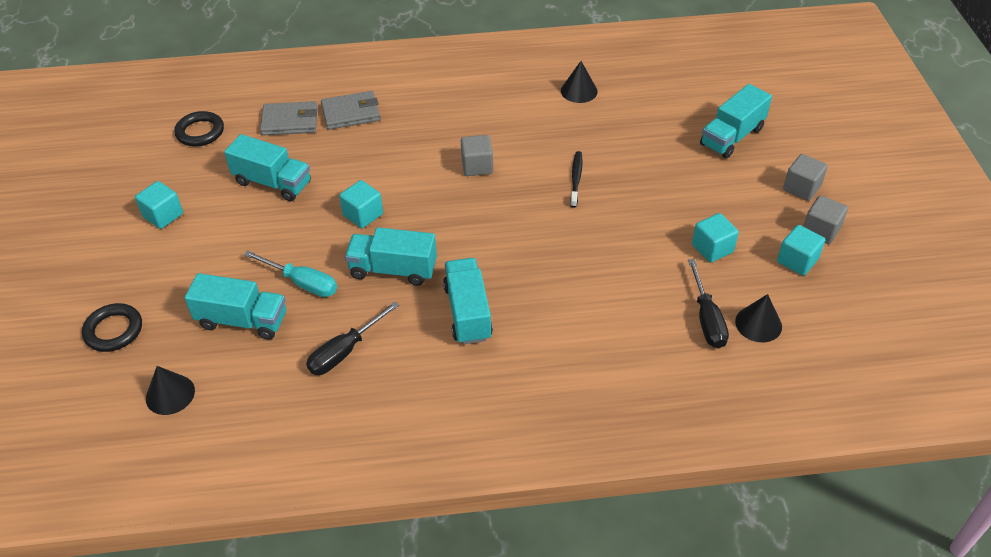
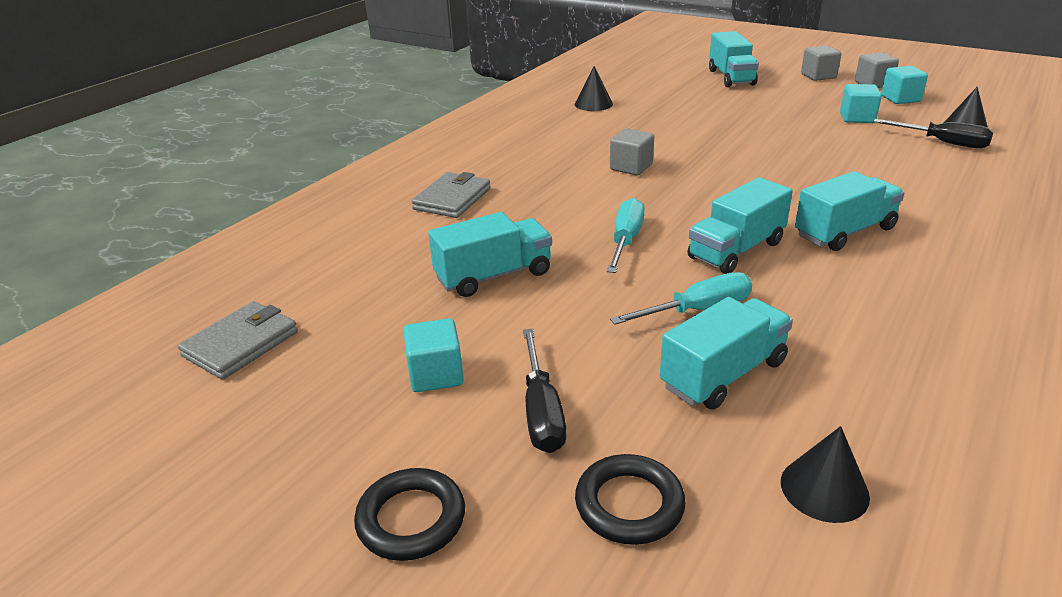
camera: 50 degrees left, 15 degrees down
(200, 132) = (320, 295): black ring -> black ring (411, 519)
(290, 121) = (405, 234): grey wallet -> grey wallet (241, 344)
(345, 351) = (847, 318): black screwdriver -> black screwdriver (541, 411)
(363, 215) = (625, 240): turquoise cube -> turquoise screwdriver
(468, 312) = (844, 232): turquoise truck -> turquoise truck turned 120 degrees clockwise
(576, 179) = (707, 136): black toothbrush -> none

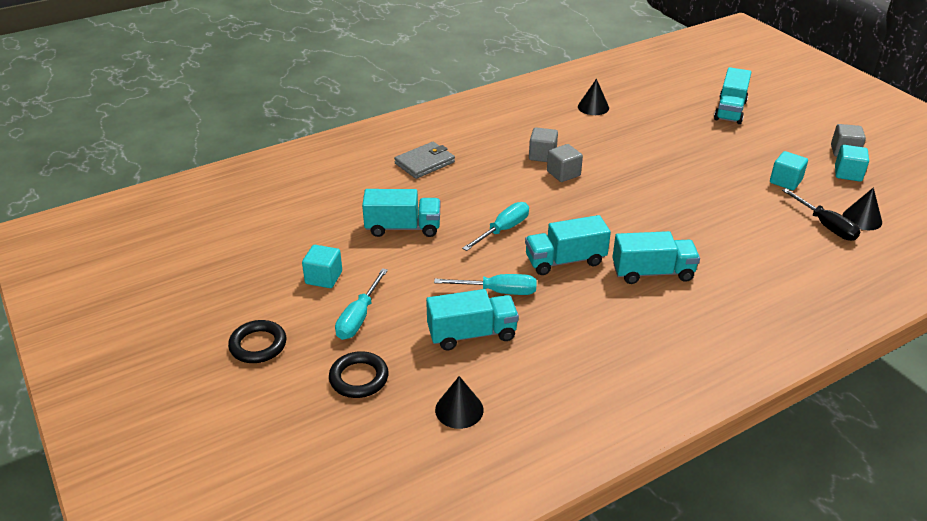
camera: 25 degrees right, 5 degrees up
(241, 344) = (242, 224): grey wallet -> none
(541, 411) = (359, 317): black screwdriver -> turquoise screwdriver
(818, 76) = (806, 130): grey cube -> grey cube (542, 155)

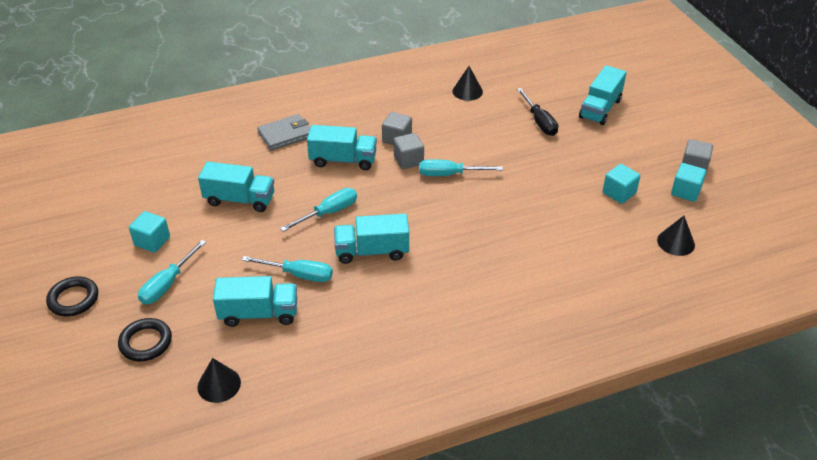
camera: 10 degrees right, 5 degrees up
(611, 182) = (449, 174): none -> turquoise screwdriver
(652, 272) = (447, 274): turquoise truck -> turquoise truck (343, 160)
(825, 226) = (636, 245): black screwdriver -> black screwdriver (539, 122)

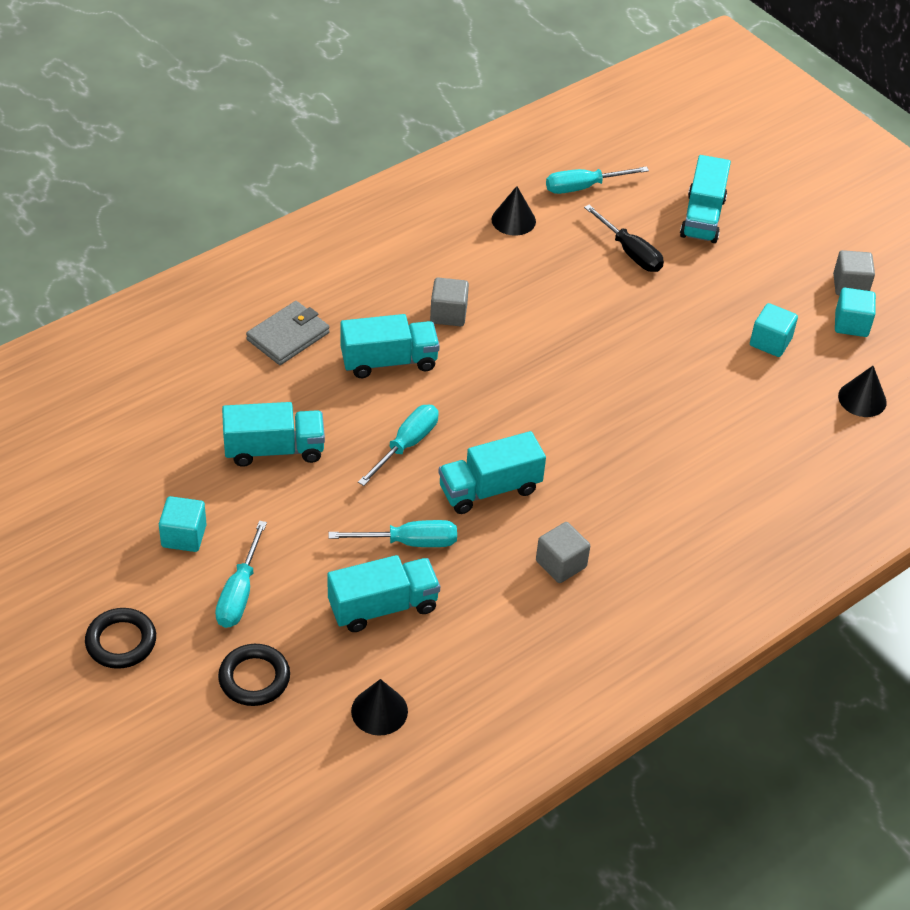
camera: 20 degrees left, 5 degrees up
(408, 160) = (479, 345): grey cube -> grey cube (561, 564)
(449, 174) = (543, 356): turquoise screwdriver -> turquoise screwdriver (583, 187)

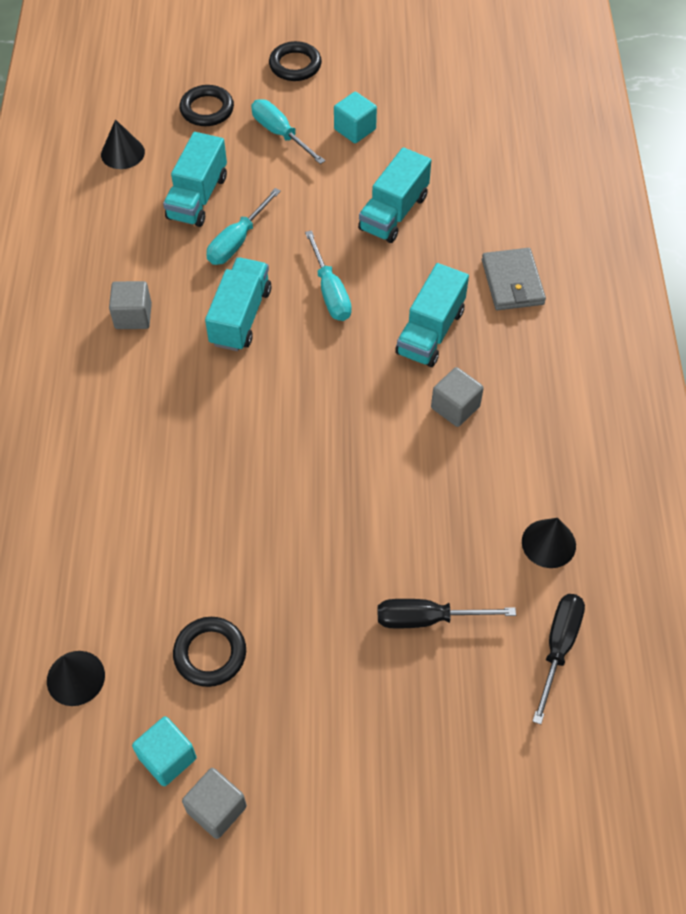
camera: 130 degrees right, 10 degrees up
(583, 187) = (558, 647): turquoise screwdriver -> black screwdriver
(702, 217) = (429, 736): turquoise truck -> none
(770, 342) = (210, 654): turquoise cube -> black ring

